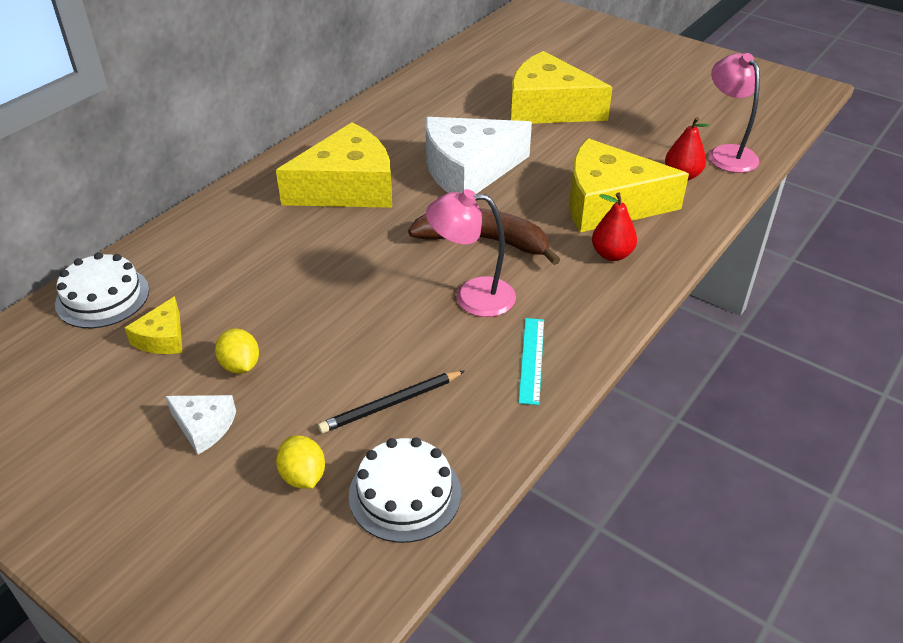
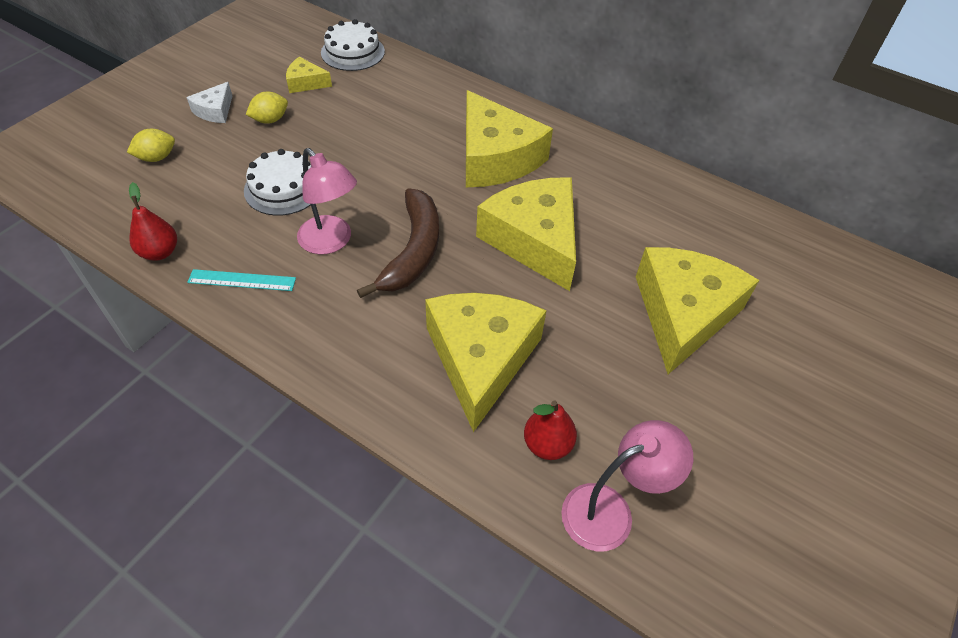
camera: 85 degrees right, 10 degrees up
(391, 404) = (212, 196): black pencil -> none
(405, 494) = (124, 206): white cake -> white cake (283, 188)
(468, 170) = (534, 240): white cheese -> yellow cheese
(472, 296) = (331, 242): pink lamp -> pink lamp turned 135 degrees clockwise
(611, 254) = (387, 352): red pear -> red pear (160, 252)

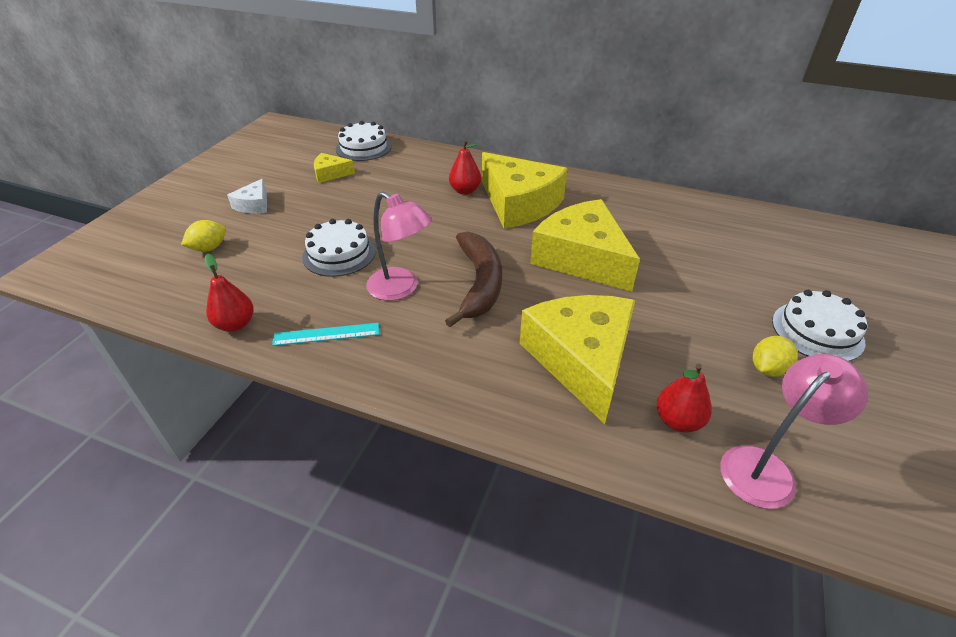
camera: 10 degrees left, 10 degrees down
(270, 120) = (308, 204): yellow lemon -> yellow lemon (767, 369)
(443, 130) = (465, 191): none -> red pear
(683, 314) = (736, 292): yellow cheese -> none
(747, 377) = (817, 331): none -> white cake

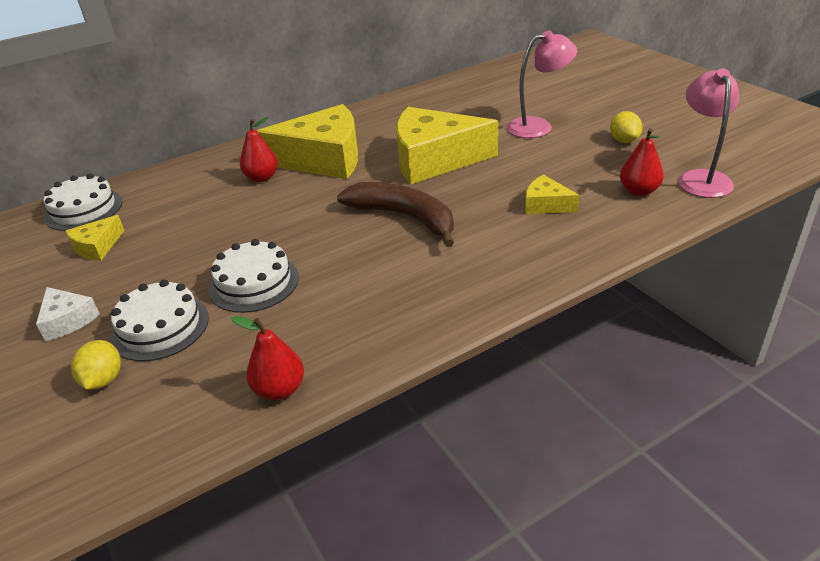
camera: 50 degrees left, 5 degrees down
(326, 334) = (370, 327): turquoise ruler -> none
(401, 289) = (358, 262): pink lamp -> pink lamp (538, 126)
(581, 360) = (546, 204): yellow cheese -> yellow cheese, size x0.46
(817, 331) = (608, 110): white cake -> white cake (160, 327)

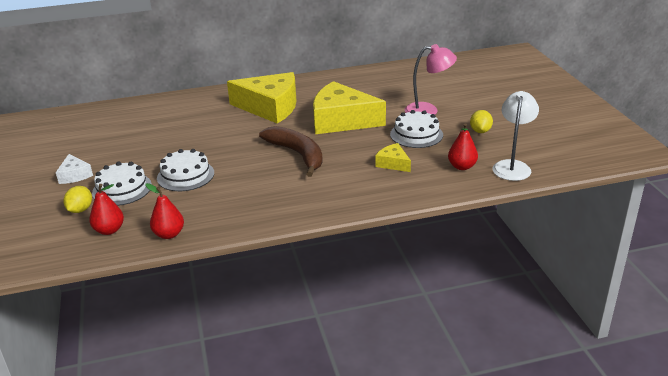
camera: 15 degrees right, 5 degrees down
(84, 209) = (109, 113): white cake -> white cake (416, 134)
(97, 246) = (108, 137): yellow cheese -> none
(262, 178) = (224, 113): red pear -> red pear (109, 230)
(701, 178) = (512, 166): pink lamp -> white lamp

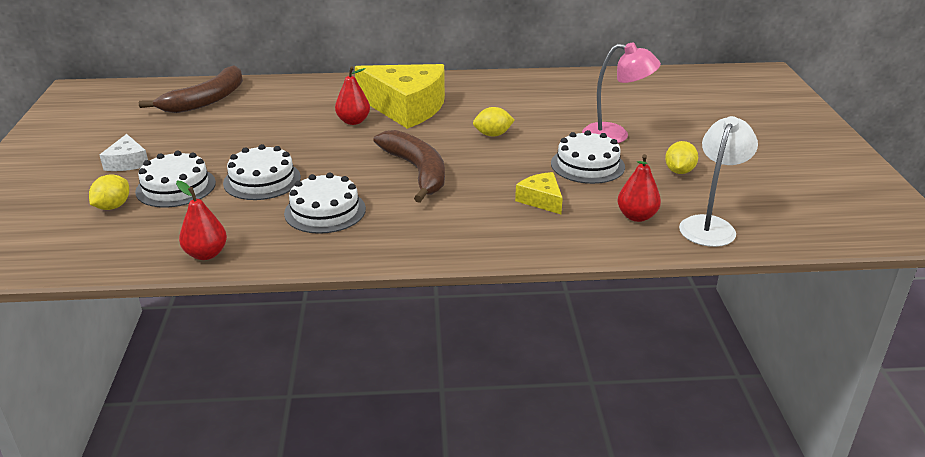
camera: 10 degrees right, 0 degrees up
(109, 230) = (135, 238): red pear -> red pear (353, 121)
(113, 120) = (206, 100): none -> brown banana
(242, 192) = (325, 211): none -> white cake
(341, 120) = (493, 135): yellow cheese -> yellow lemon

